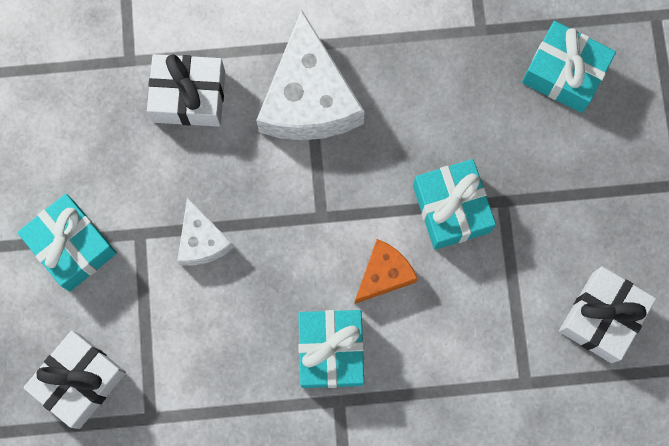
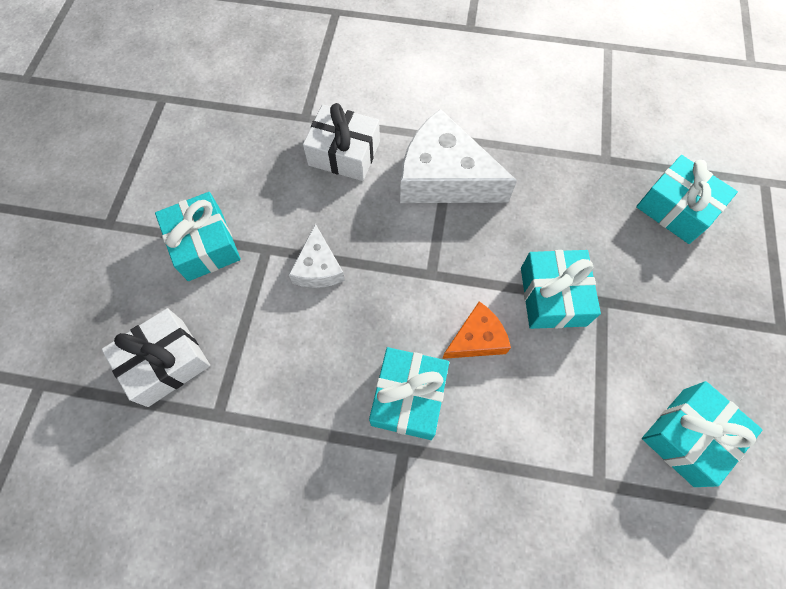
camera: 15 degrees right, 10 degrees down
(308, 98) = (444, 177): white cheese -> white cheese turned 105 degrees clockwise
(602, 317) = (688, 436): white gift -> turquoise gift

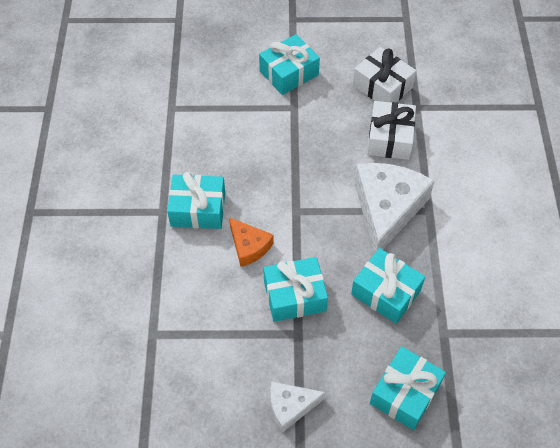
camera: 80 degrees right, 10 degrees down
(166, 362) = (201, 74): white gift -> white gift (382, 86)
(318, 267) = (286, 140): white cheese -> white cheese (290, 406)
(688, 436) = (194, 397): turquoise gift -> turquoise gift (386, 292)

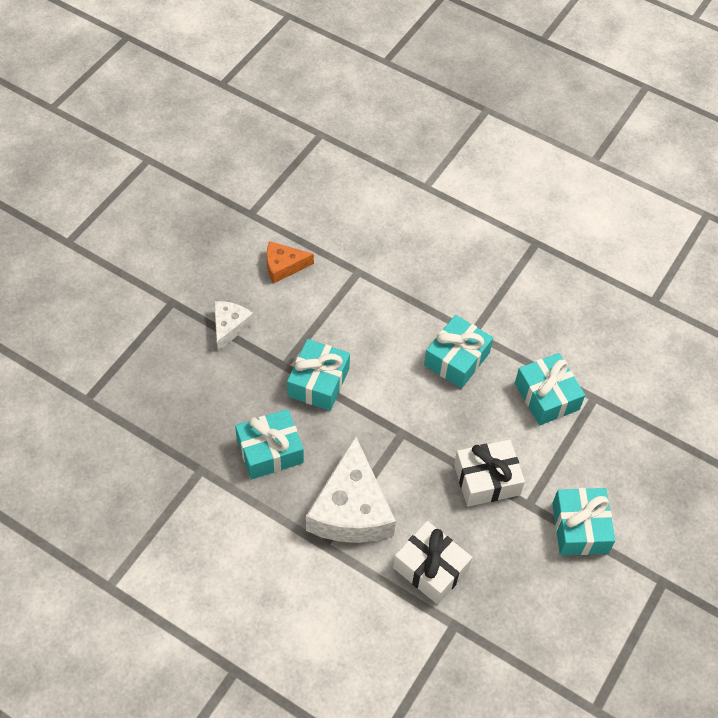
camera: 120 degrees right, 0 degrees up
(249, 246) = (391, 376): orange cheese -> orange cheese (283, 266)
(382, 86) = (504, 609): white gift -> white gift (486, 479)
(387, 209) = (351, 509): white cheese -> white cheese turned 45 degrees clockwise
(405, 393) = (176, 407): turquoise gift -> turquoise gift (547, 396)

